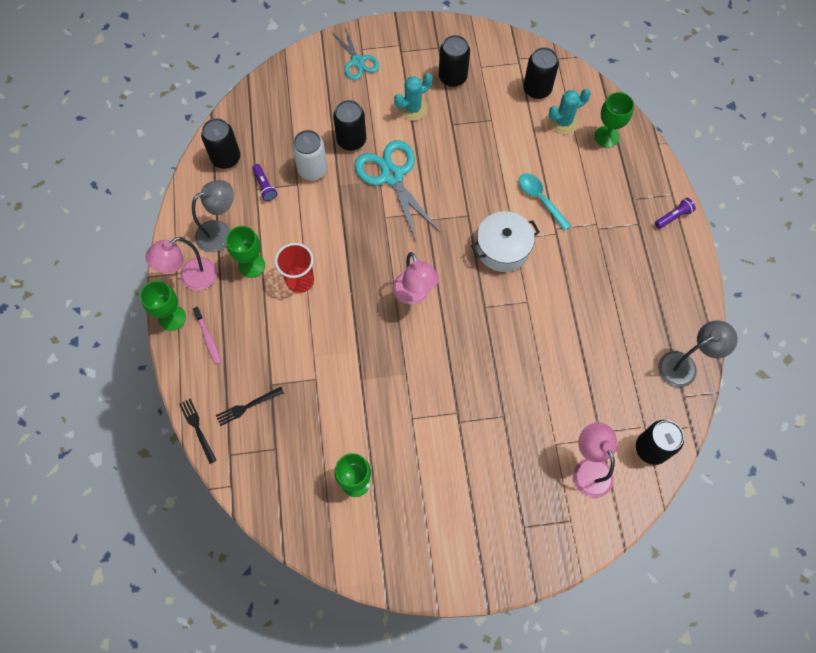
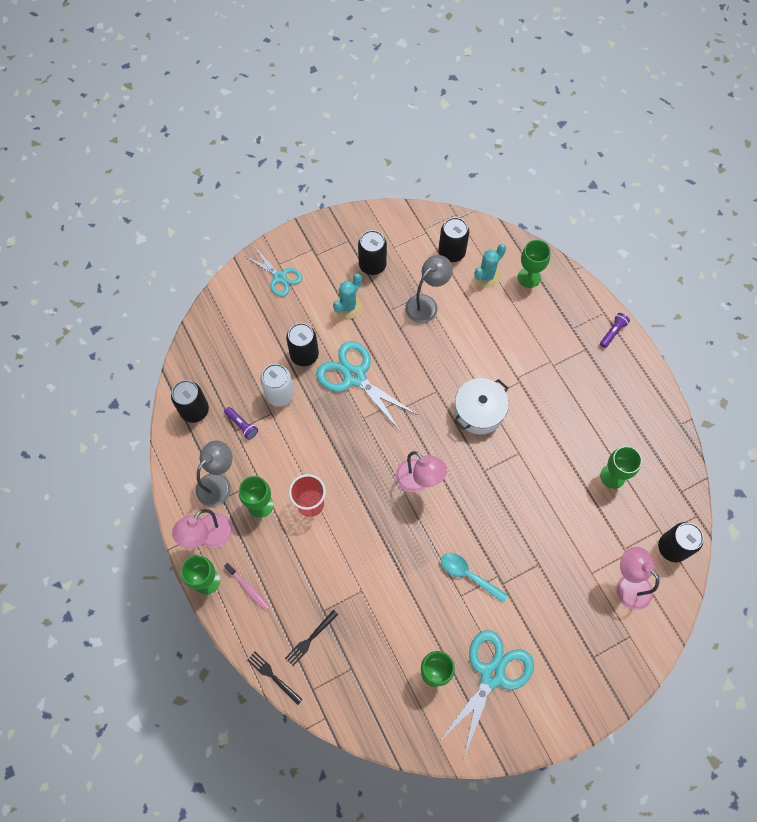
camera: 20 degrees left, 0 degrees up
(412, 506) = (492, 675): none -> turquoise scissors
(540, 199) = (493, 354): turquoise spoon -> turquoise spoon (468, 575)
(616, 357) = (612, 476): none -> green goblet
(684, 365) = (672, 464): grey lamp -> grey lamp (426, 304)

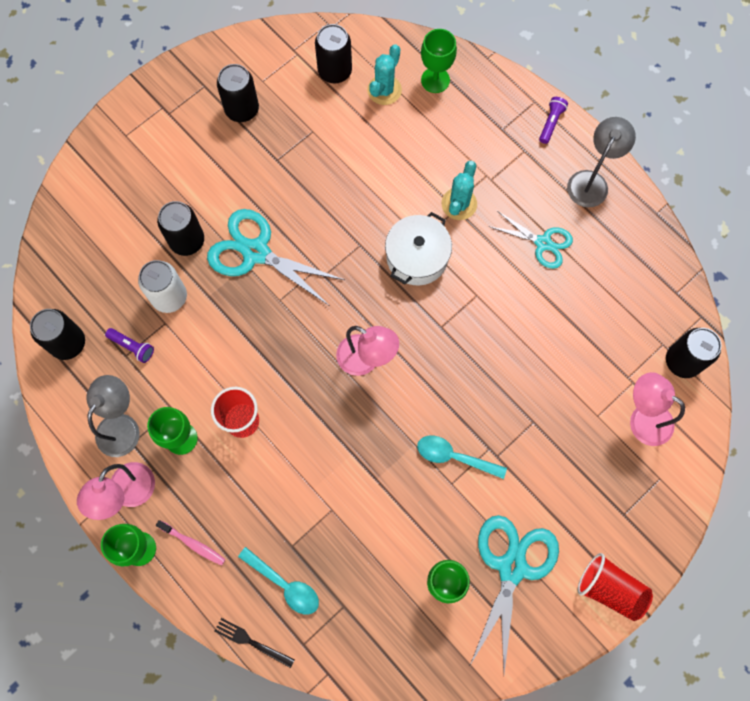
camera: 15 degrees left, 5 degrees up
(280, 277) = (131, 152): turquoise scissors -> turquoise scissors (543, 243)
(310, 639) = (285, 584): black fork -> turquoise spoon
(348, 306) = (225, 168): turquoise cactus -> turquoise cactus (459, 204)
(426, 304) = (320, 142): grey lamp -> grey lamp (591, 181)
(566, 714) = (610, 589): none -> red cup
(612, 476) = (593, 295): green goblet -> none

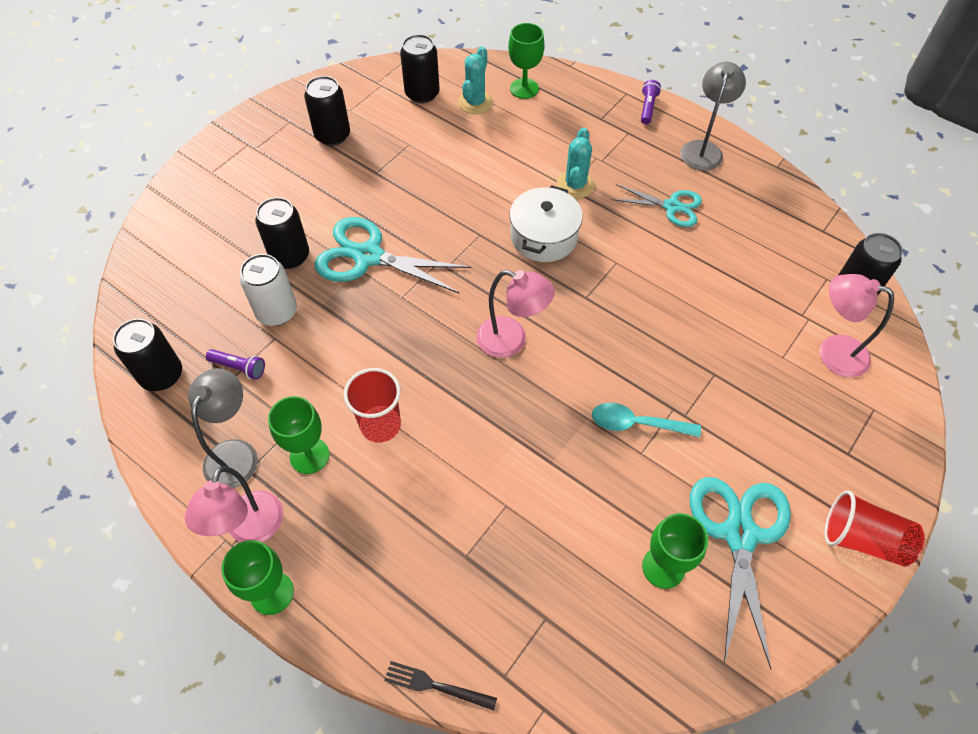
camera: 10 degrees left, 15 degrees down
(193, 544) = (341, 575): pink toothbrush -> none
(285, 584) = (466, 604): turquoise spoon -> none

